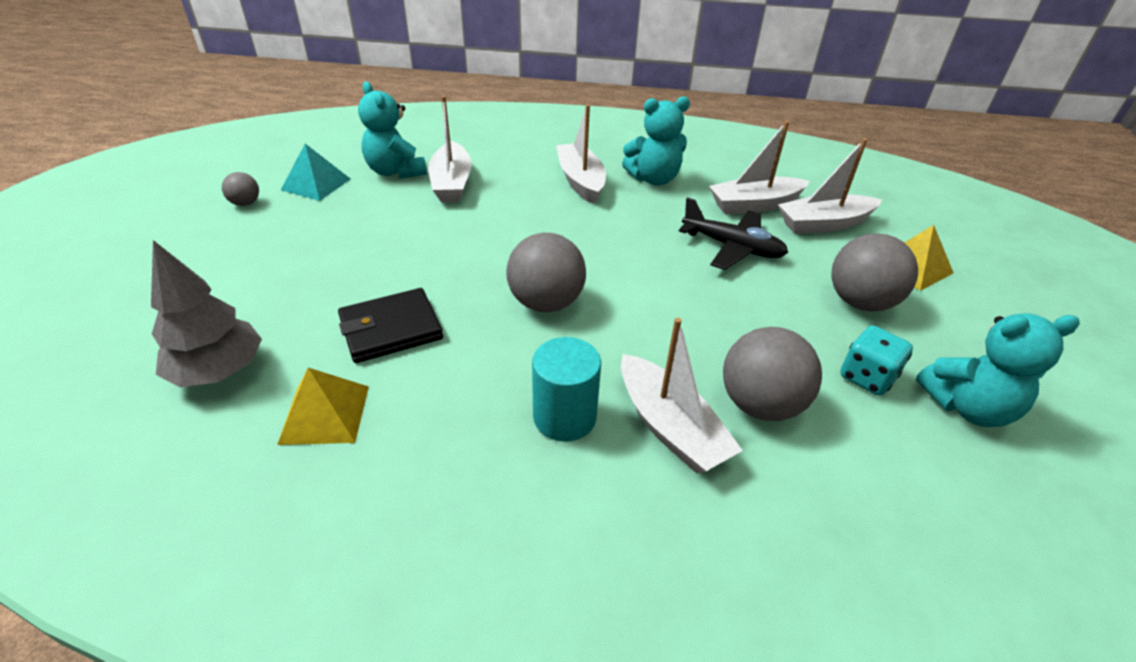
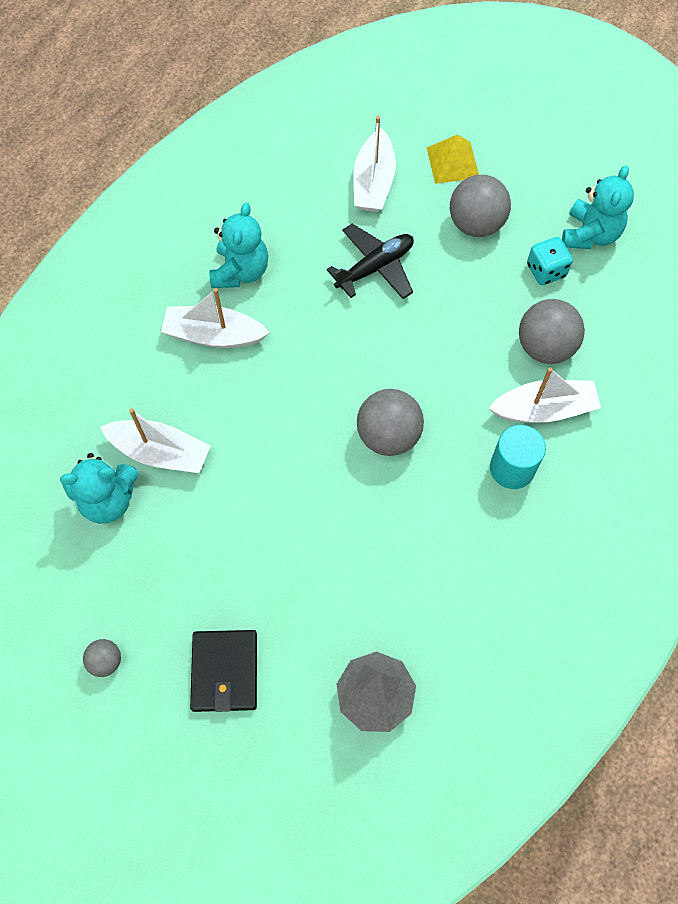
camera: 65 degrees left, 25 degrees up
(316, 184) = (97, 585): turquoise pyramid -> none
(325, 414) = (452, 623): yellow pyramid -> none
(391, 329) = (374, 559): black wallet -> black wallet (224, 671)
(754, 205) = (322, 215): white boat -> none

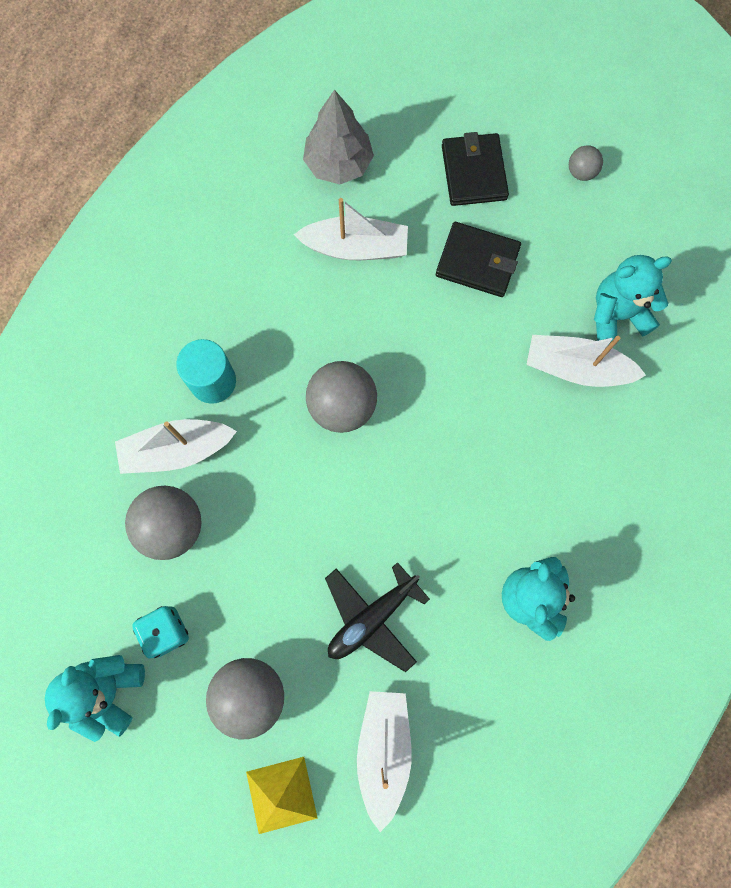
camera: 175 degrees right, 10 degrees up
(214, 335) = (547, 509): white boat -> white boat (355, 247)
(238, 567) = (477, 262): none -> black wallet

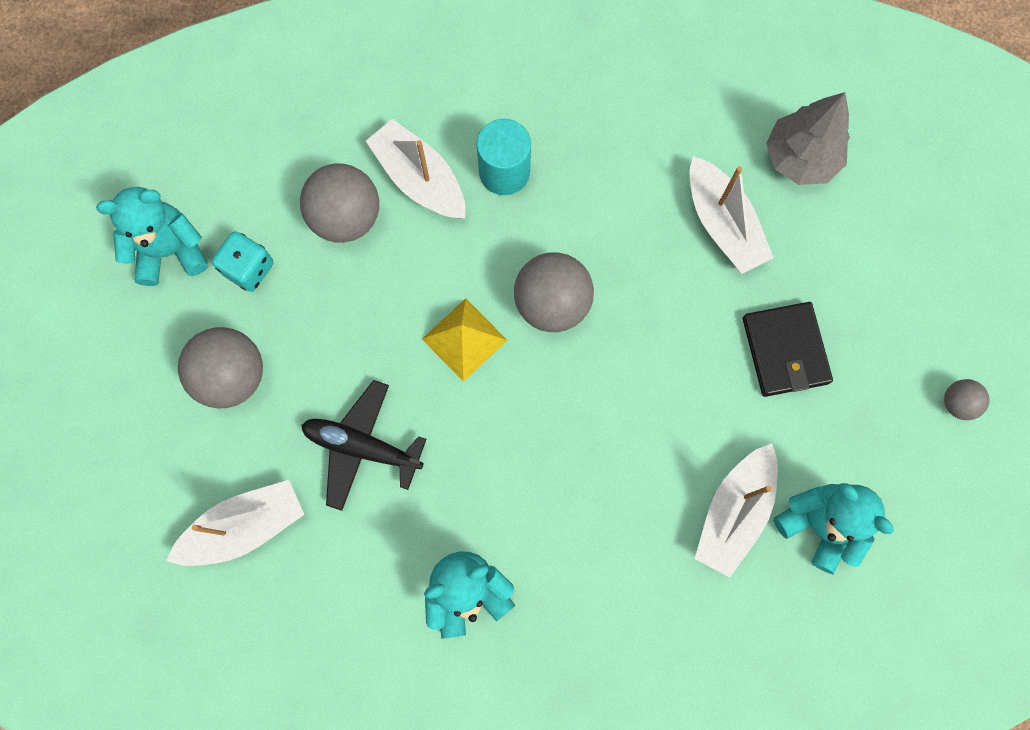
camera: 60 degrees right, 0 degrees up
(281, 795) = (158, 455): yellow pyramid -> yellow pyramid (464, 339)
(474, 172) = (881, 294): black wallet -> none
(576, 368) = (734, 512): white boat -> white boat turned 135 degrees counterclockwise

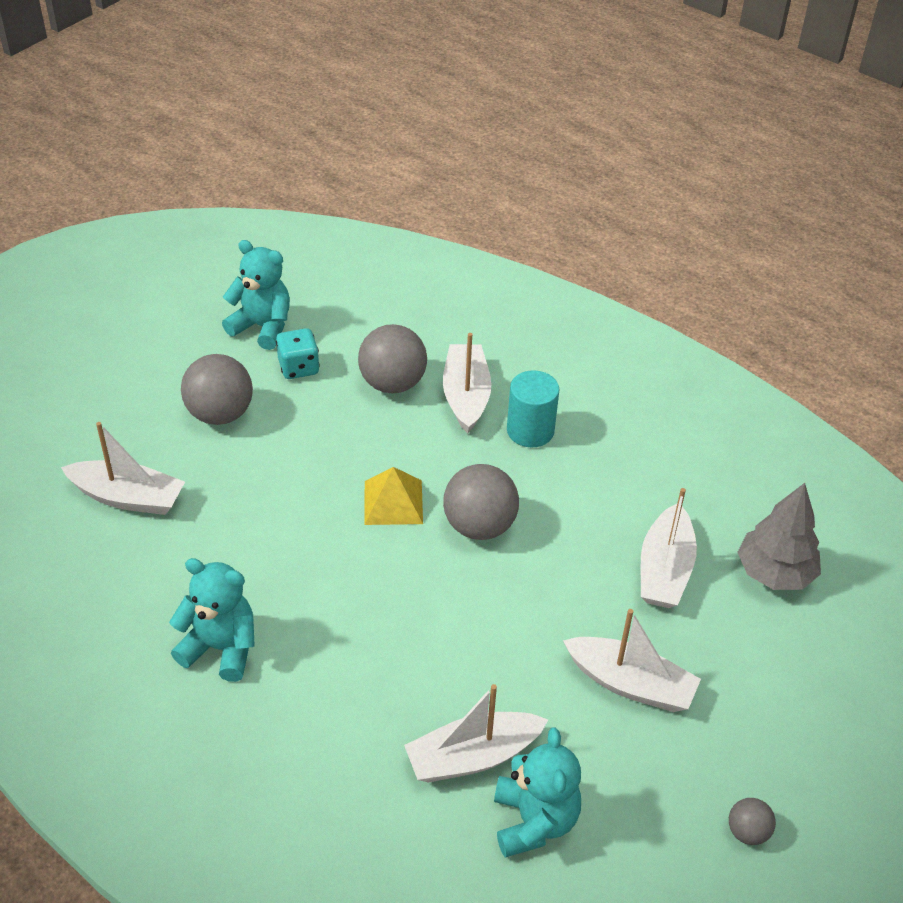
camera: 40 degrees right, 30 degrees down
(362, 447) = (253, 511): black plane -> none
(785, 350) = (630, 684): black wallet -> white boat

